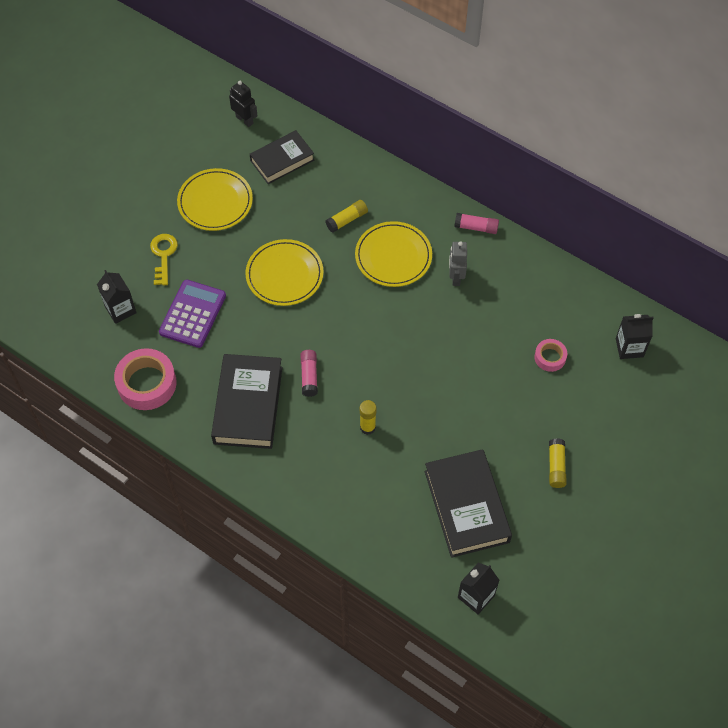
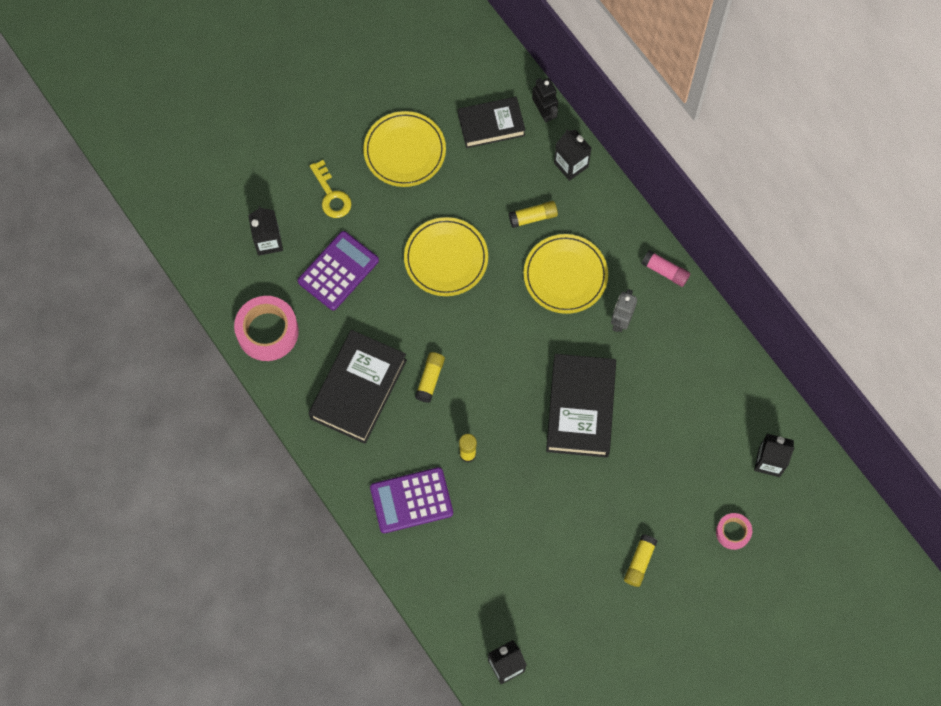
camera: 20 degrees right, 10 degrees up
(163, 255) = (331, 195): yellow key -> yellow key turned 135 degrees clockwise
(244, 120) = (469, 63): black robot -> black robot (544, 112)
(309, 376) = (430, 379): pink glue stick -> yellow glue stick
(332, 483) = (411, 500): none -> purple calculator
(362, 170) = (571, 165): none -> black carton
(466, 506) = (533, 572): black book -> black book (580, 408)
(550, 357) = (682, 444): pink tape -> pink tape (733, 532)

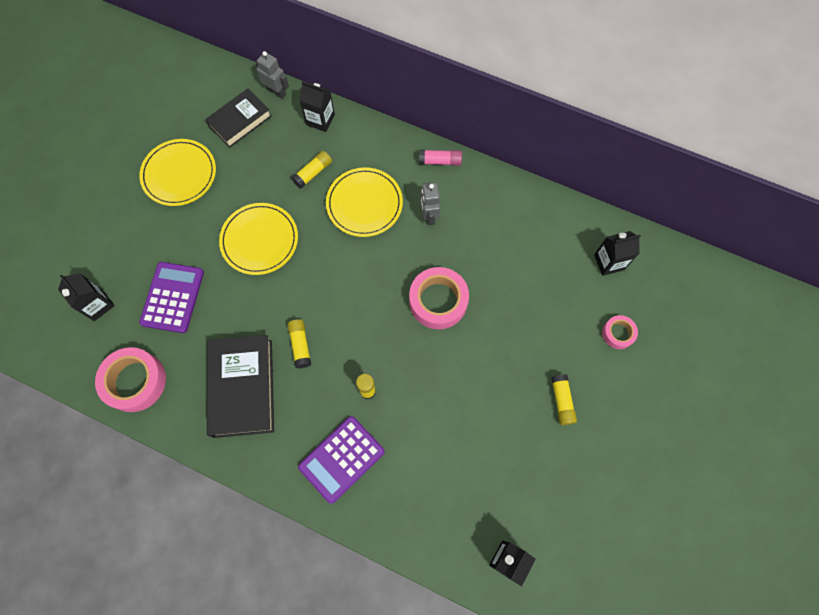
camera: 30 degrees left, 0 degrees up
(331, 195) = (134, 239): yellow key -> none
(544, 112) = (277, 92): black robot -> grey robot
(580, 408) = (438, 301): black book -> pink tape

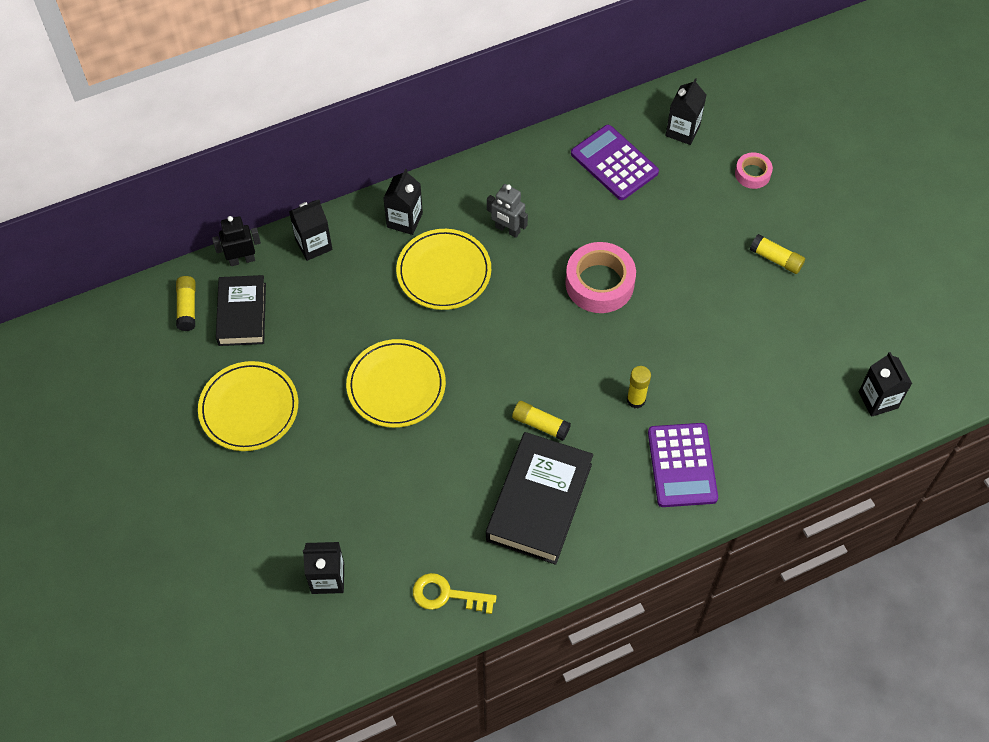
camera: 50 degrees left, 10 degrees down
(135, 381) = (446, 595): pink tape -> yellow key
(173, 297) = (385, 503): purple calculator -> purple calculator (614, 163)
(243, 387) = (539, 502): black book -> black book turned 75 degrees clockwise
(277, 92) = (242, 260): grey robot -> black robot
(313, 173) = (367, 291): yellow glue stick -> yellow glue stick (187, 307)
(382, 153) = (404, 220): none -> black carton
(440, 161) = (460, 181): pink glue stick -> none

